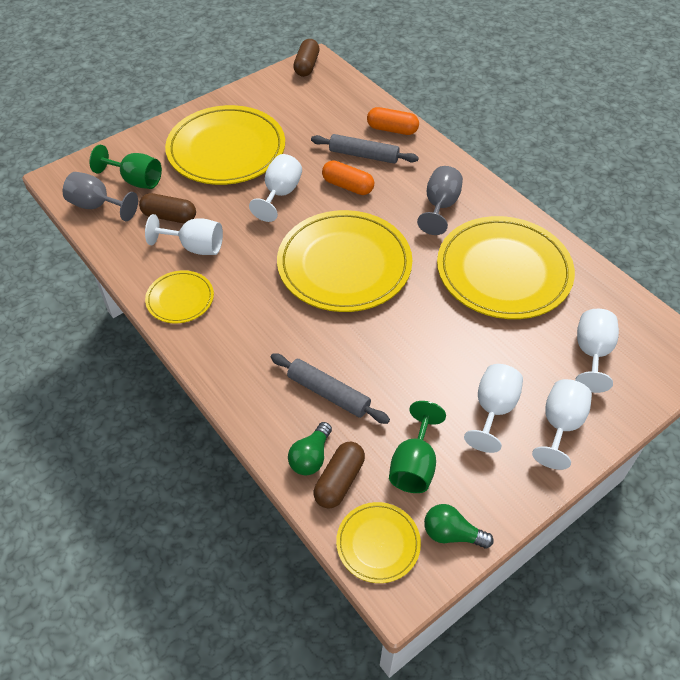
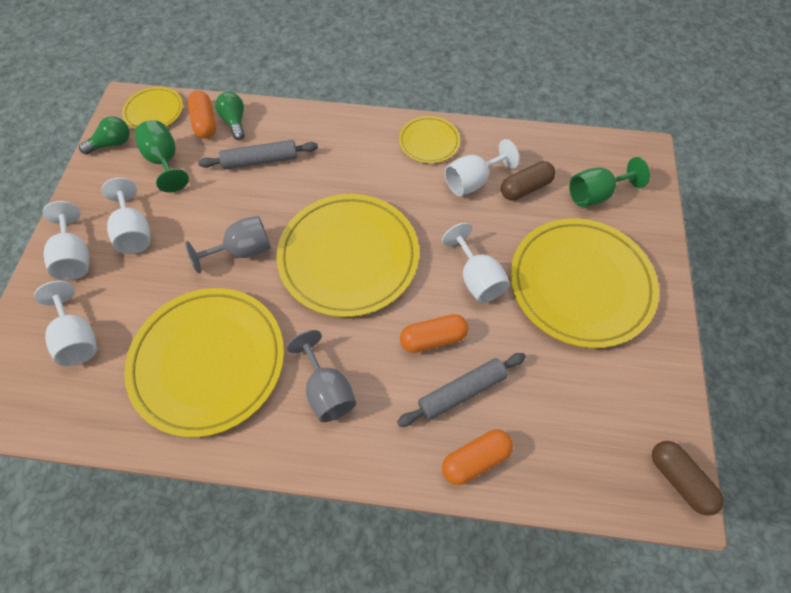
camera: 135 degrees right, 10 degrees up
(97, 206) = (584, 154): grey goblet -> grey goblet (243, 250)
(339, 481) = (205, 122): brown capsule -> orange capsule

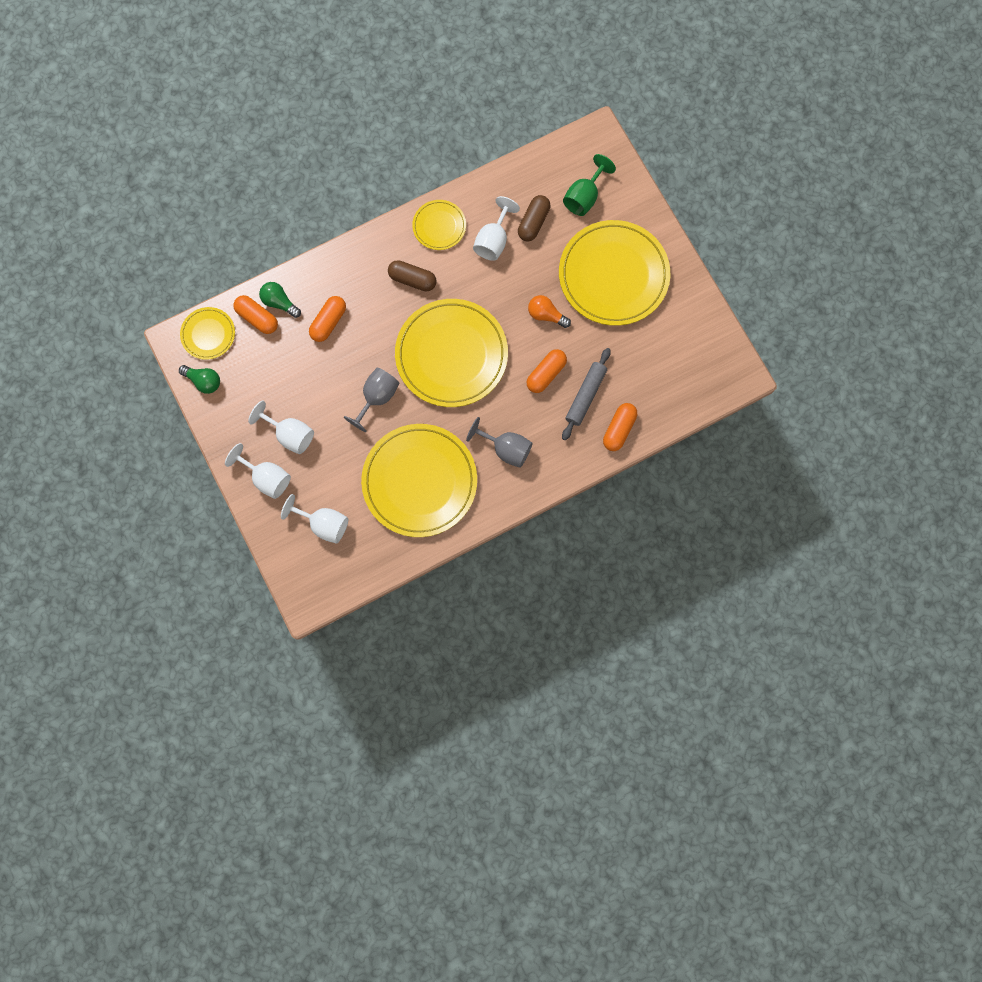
camera: 35 degrees left, 15 degrees up
(112, 143) = (204, 381): green light bulb -> green light bulb turned 90 degrees clockwise
(165, 161) = (258, 369): green goblet -> none
(260, 160) = (329, 322): grey rolling pin -> orange capsule
(477, 279) = (546, 315): white goblet -> orange light bulb
(679, 479) = (735, 365): brown capsule -> brown capsule (412, 279)

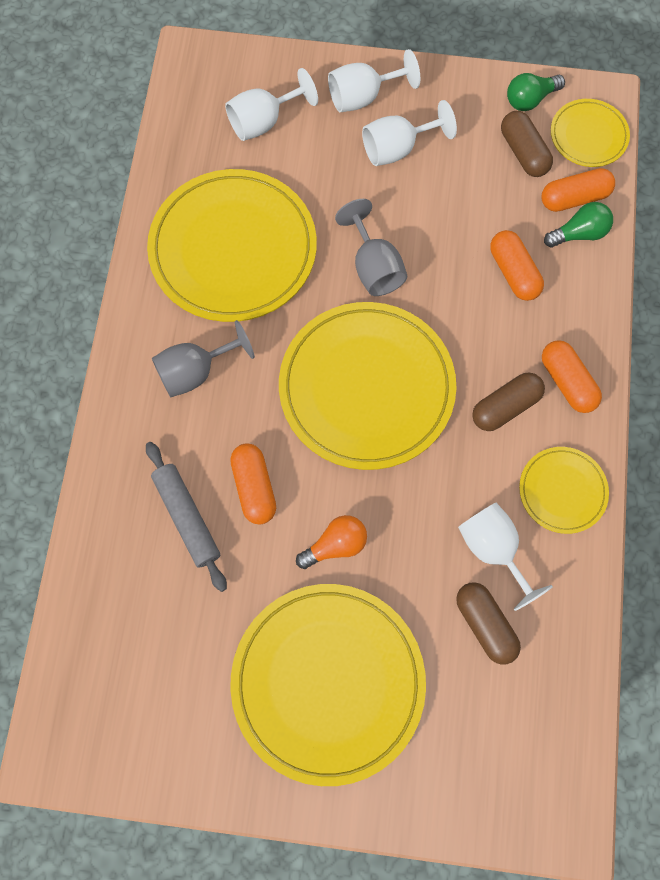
camera: 125 degrees right, 5 degrees down
(244, 363) = (523, 152): none -> brown capsule
(584, 197) = (478, 728): green goblet -> none
(619, 429) = (110, 528): orange capsule -> orange capsule (567, 382)

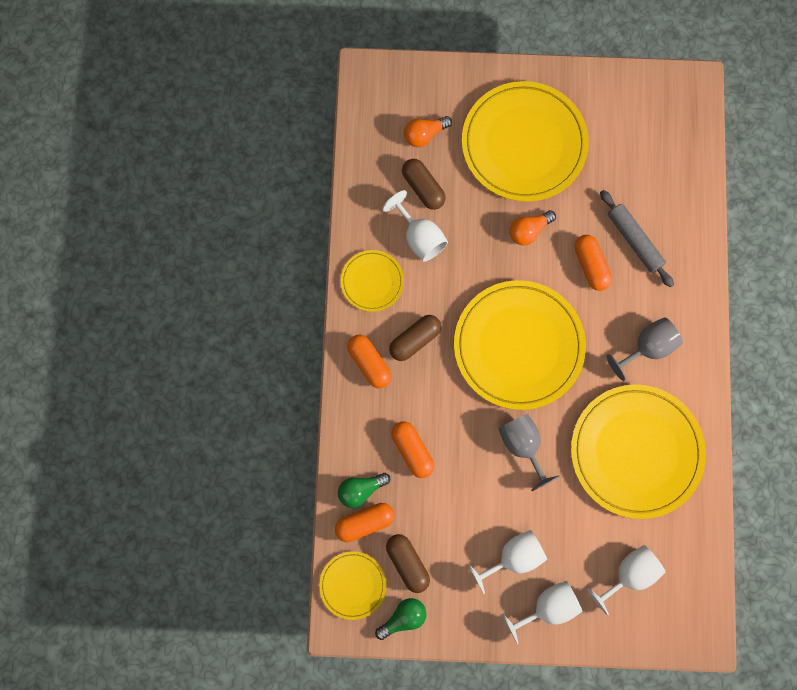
camera: 175 degrees right, 5 degrees up
(479, 711) = (424, 135): none -> orange light bulb

